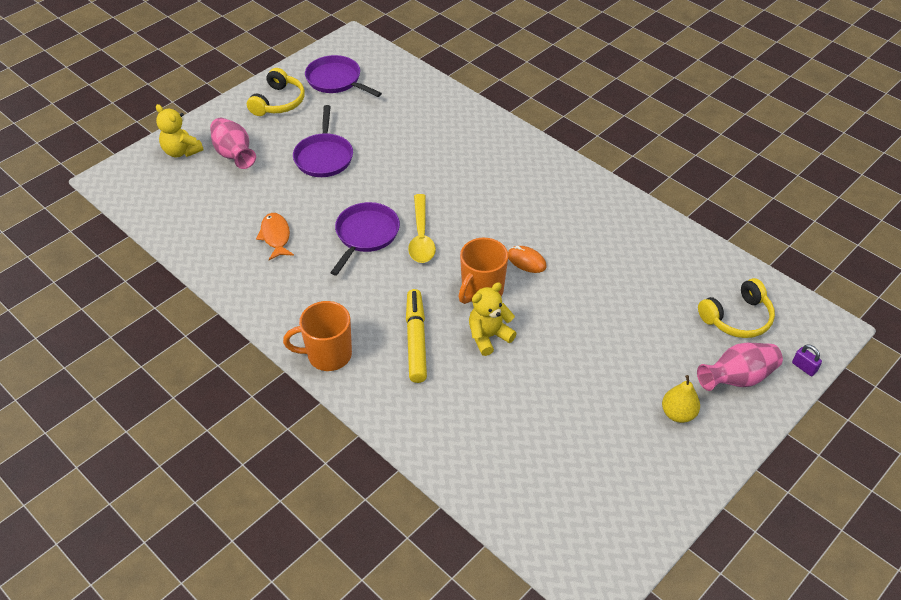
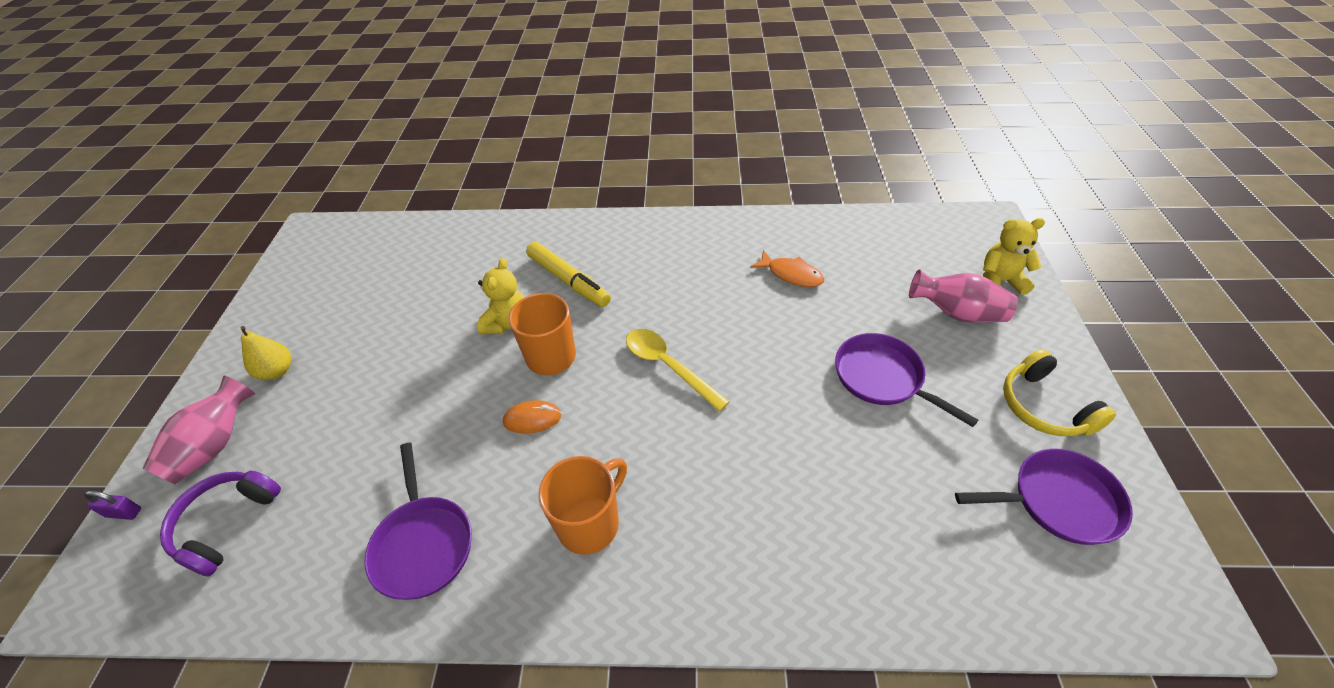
camera: 140 degrees right, 0 degrees up
(328, 355) = (625, 231): orange mug -> orange mug (590, 523)
(366, 235) = (720, 330): purple pan -> purple pan (423, 544)
(737, 318) = (227, 524): yellow headphones -> purple headphones

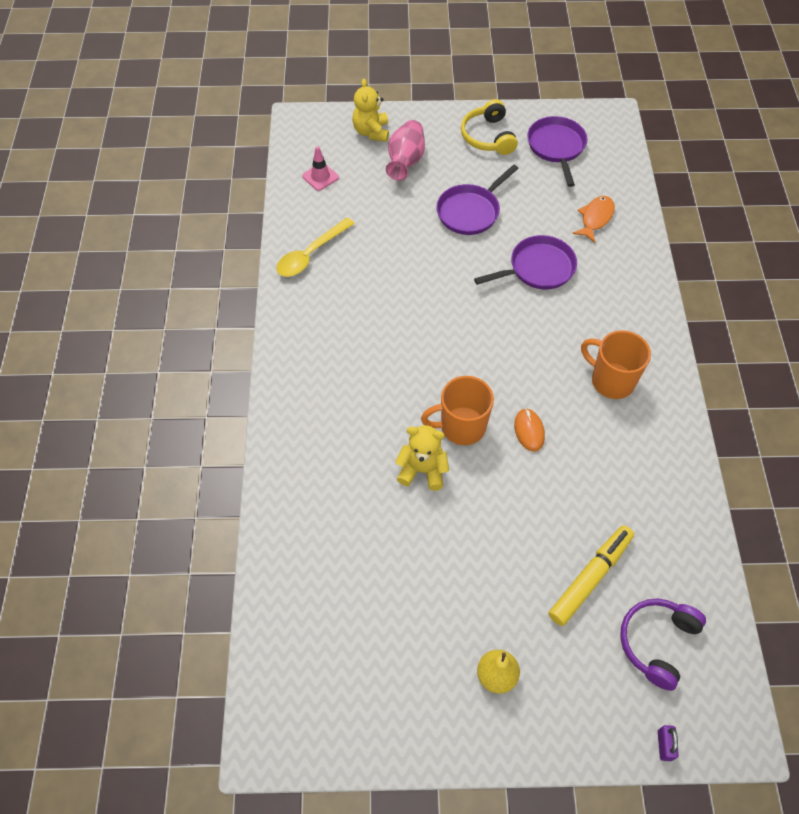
camera: 95 degrees left, 10 degrees up
(215, 445) = (588, 695): pink vase -> none
(227, 524) = (657, 642): purple headphones -> purple headphones turned 105 degrees clockwise
(423, 544) = (645, 484): purple pan -> purple pan (538, 268)
(568, 280) = (365, 425): yellow marker -> yellow marker (590, 578)
(668, 366) = (468, 340): yellow spoon -> yellow spoon (311, 254)
(791, 274) = (360, 255): orange fish -> orange fish (595, 218)
(905, 240) = (320, 177): none -> pink traffic cone
(1044, 406) = (488, 137): yellow headphones -> yellow headphones turned 105 degrees clockwise

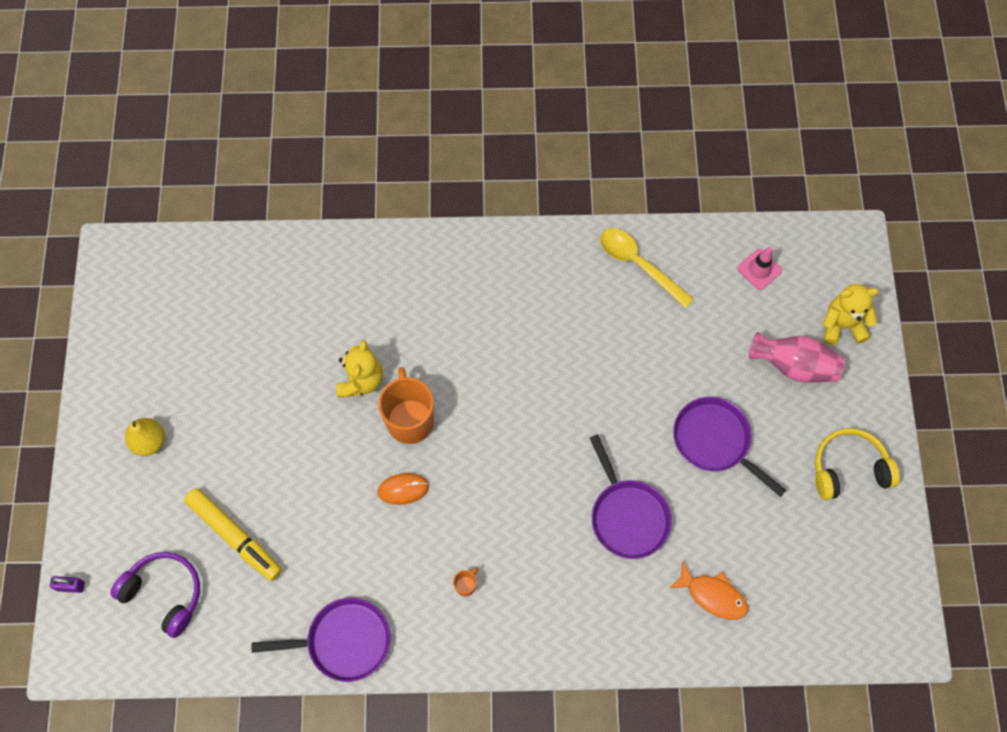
camera: 90 degrees right, 10 degrees up
(556, 147) = (837, 557): purple pan -> purple pan (343, 641)
(611, 380) = (466, 585): orange mug -> orange mug, size x0.42

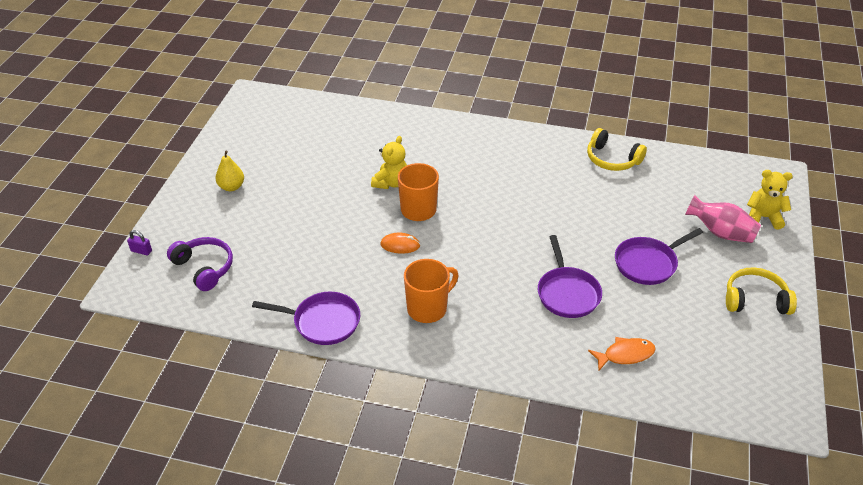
camera: 15 degrees right, 25 degrees down
(235, 536) = (268, 247): yellow marker -> none
(466, 585) = (428, 308): orange mug -> orange mug, size x2.41
(638, 264) = (612, 159): yellow spoon -> yellow headphones
(713, 595) = (625, 355): orange fish -> orange fish turned 60 degrees counterclockwise
(715, 441) = (648, 263): purple pan -> purple pan turned 90 degrees counterclockwise
(759, 269) = (703, 177): pink traffic cone -> none

